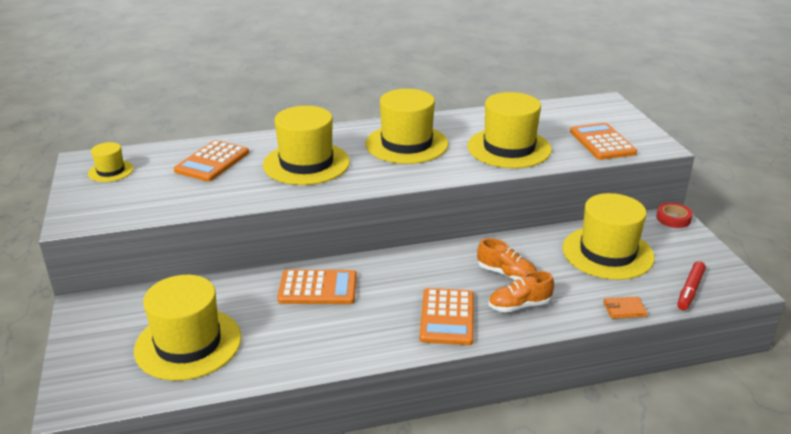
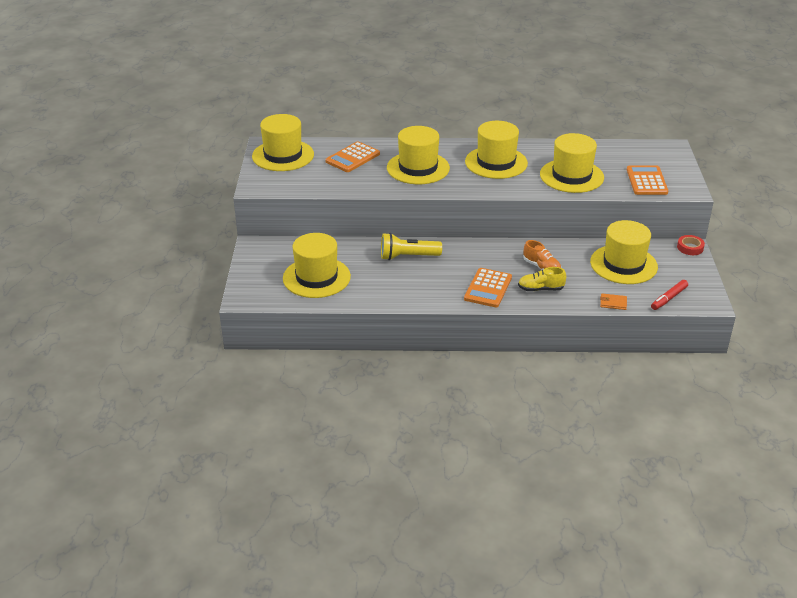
camera: 15 degrees right, 5 degrees up
(111, 171) = (283, 155): yellow hat -> yellow hat, size x2.01
(318, 288) = (408, 256): orange calculator -> yellow flashlight
(519, 305) = (540, 289): orange shoe -> yellow shoe

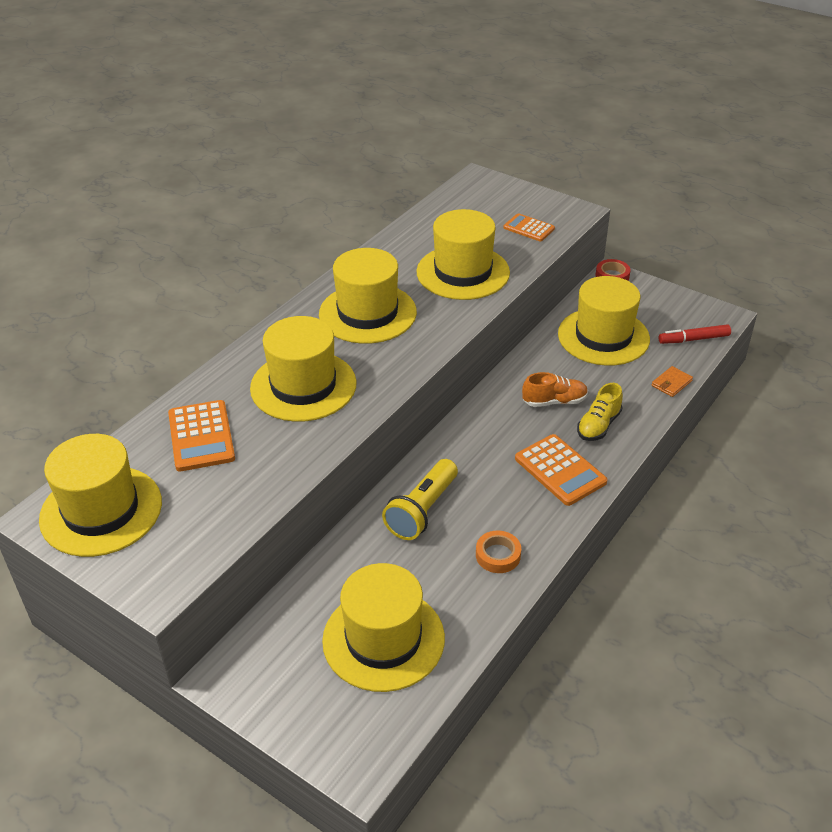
camera: 55 degrees left, 5 degrees up
(403, 290) = (498, 555): none -> orange tape
(646, 181) = (529, 228): orange calculator -> orange calculator, size x0.64
(668, 298) = (693, 339): red marker -> red marker turned 90 degrees clockwise

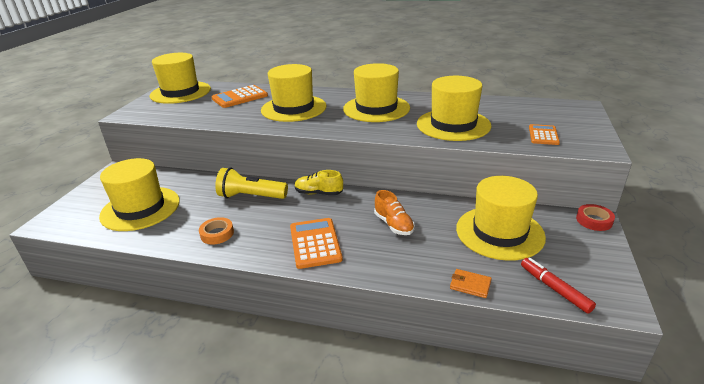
camera: 70 degrees right, 10 degrees down
(560, 470) = (315, 243): orange calculator -> orange calculator turned 135 degrees clockwise
(598, 425) = (379, 252): yellow shoe -> yellow shoe (318, 193)

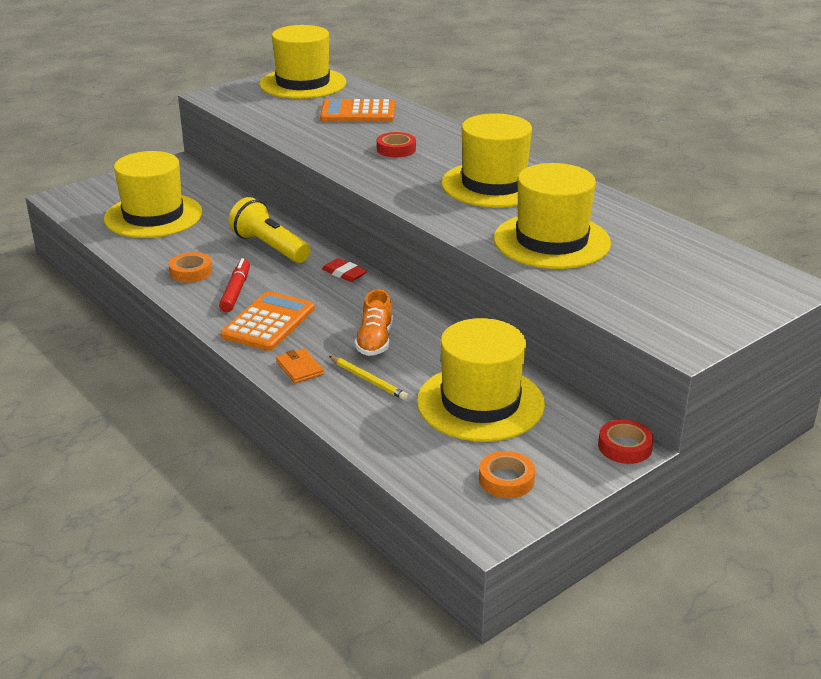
camera: 35 degrees right, 0 degrees up
(293, 108) = (396, 149): yellow hat -> red tape
(318, 193) = (344, 273): yellow shoe -> red eraser
(425, 250) = (368, 380): none -> yellow pencil
(470, 285) = (360, 431): orange wallet -> orange wallet (299, 368)
(543, 135) = (644, 299): orange calculator -> none
(554, 289) = (443, 479): red marker -> red marker (236, 291)
(581, 270) = (506, 480): none -> orange tape

